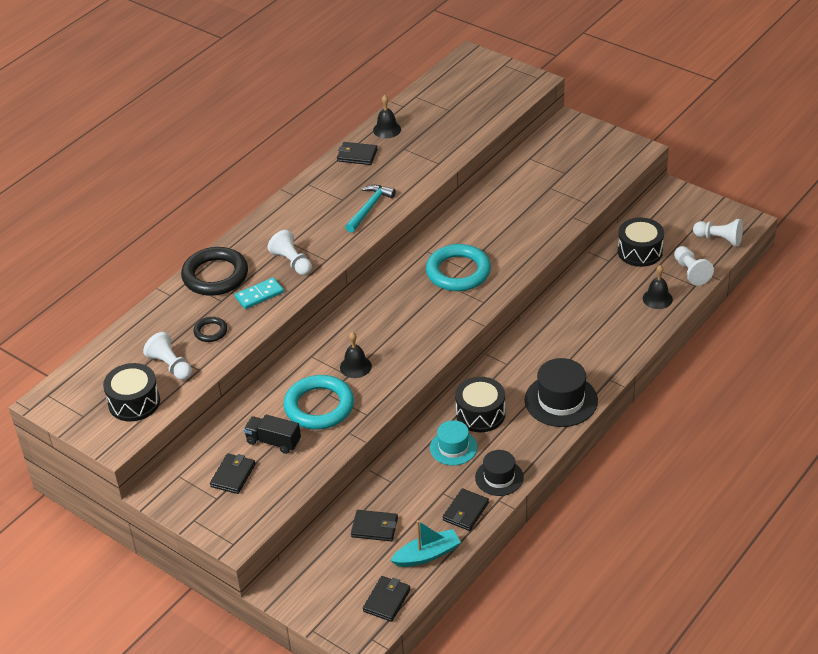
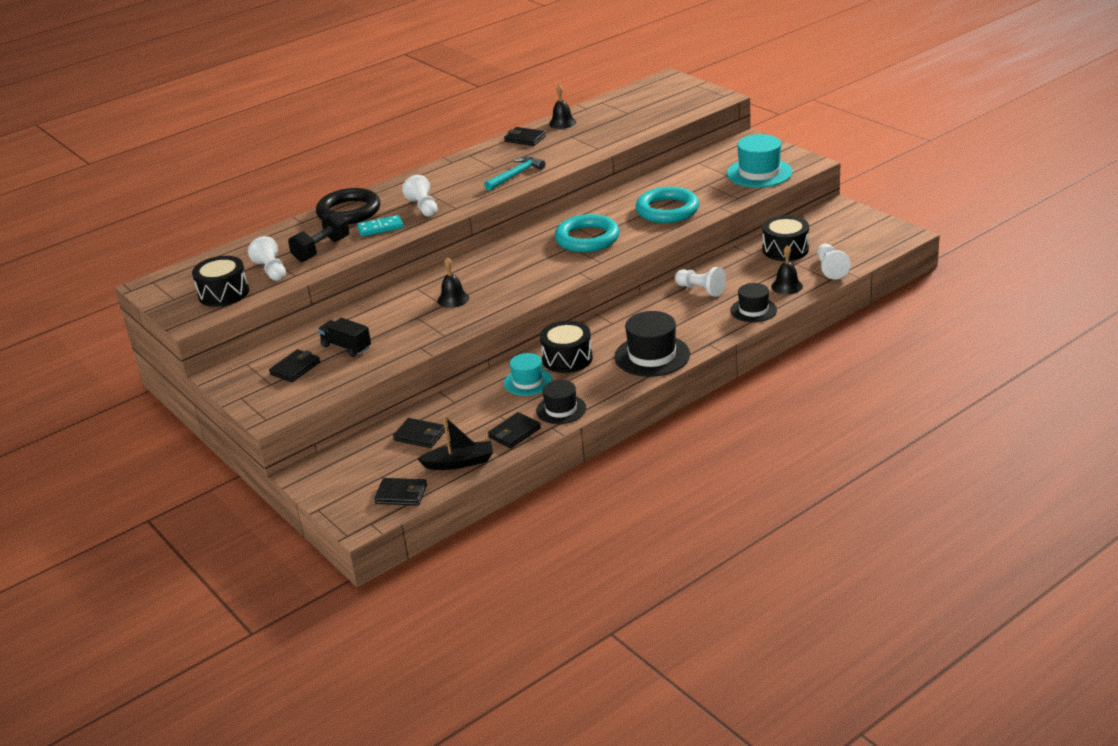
camera: 15 degrees right, 10 degrees down
(210, 331) = (321, 250): black ring -> black dumbbell
(319, 406) = (403, 325): turquoise ring -> turquoise ring (667, 210)
(387, 600) = (401, 494): black wallet -> black wallet turned 60 degrees clockwise
(427, 555) = (459, 463): turquoise boat -> black boat
(595, 167) = (759, 173): none -> turquoise hat
(636, 332) = (753, 310): none -> black hat
(719, 239) = (871, 246): white pawn -> white pawn (701, 290)

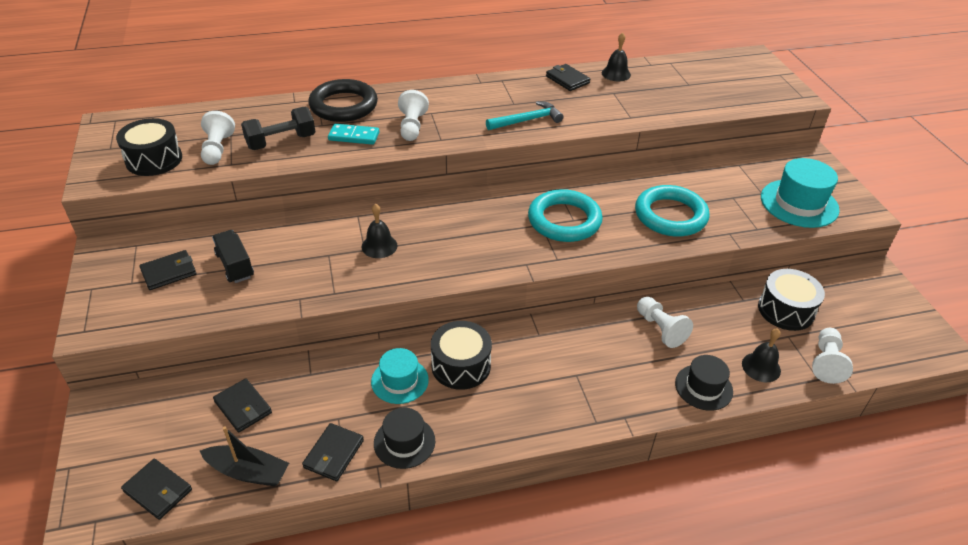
camera: 20 degrees right, 10 degrees up
(514, 433) = (333, 454): black wallet -> black wallet turned 45 degrees counterclockwise
(652, 356) = (551, 405): black hat -> none

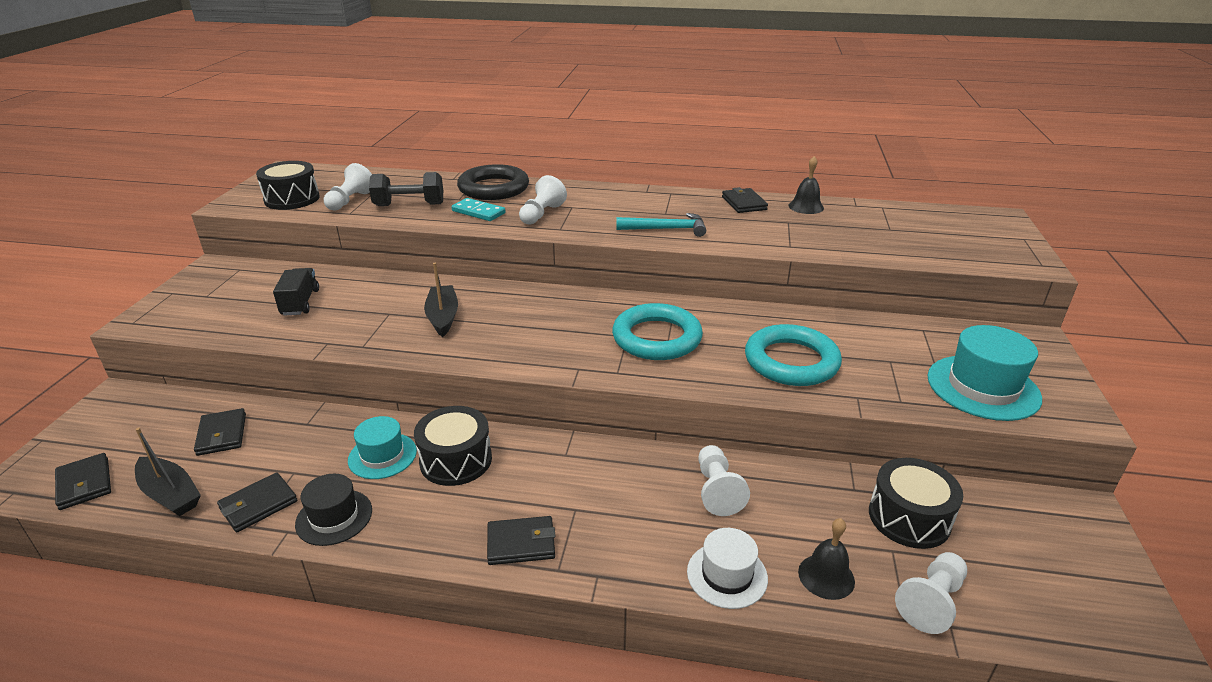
camera: 25 degrees right, 10 degrees down
(169, 272) = (242, 295): black wallet -> black wallet (521, 543)
(379, 246) = (443, 317): black bell -> black boat
(703, 387) = (727, 575): black hat -> white hat

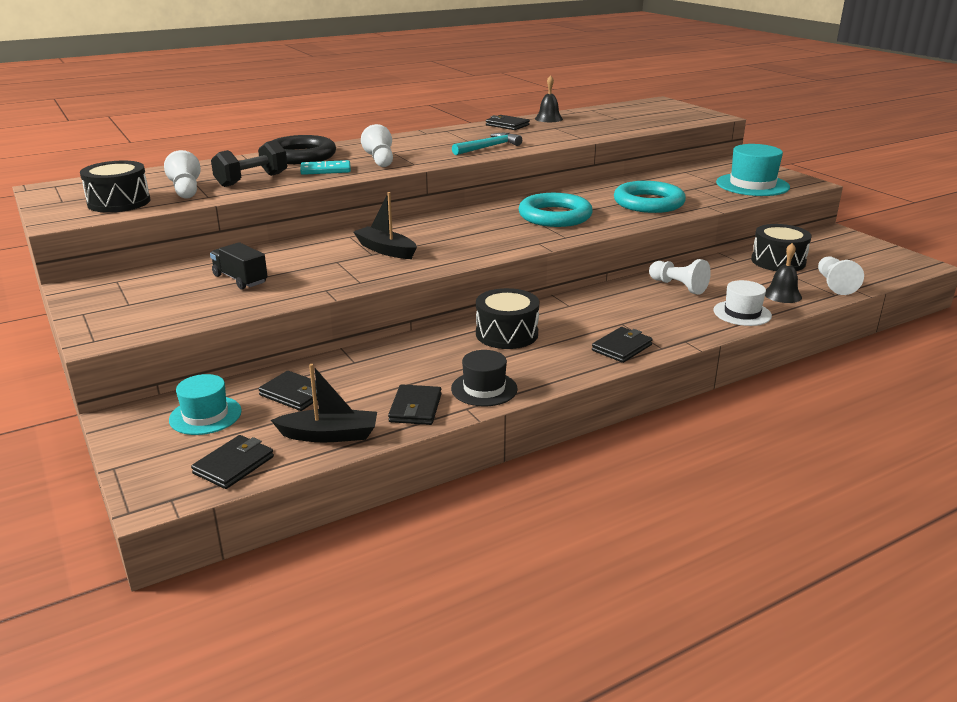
camera: 40 degrees left, 5 degrees down
(84, 484) = (234, 465): black wallet -> black wallet turned 75 degrees counterclockwise
(382, 456) = (451, 352): turquoise hat -> turquoise hat (205, 415)

